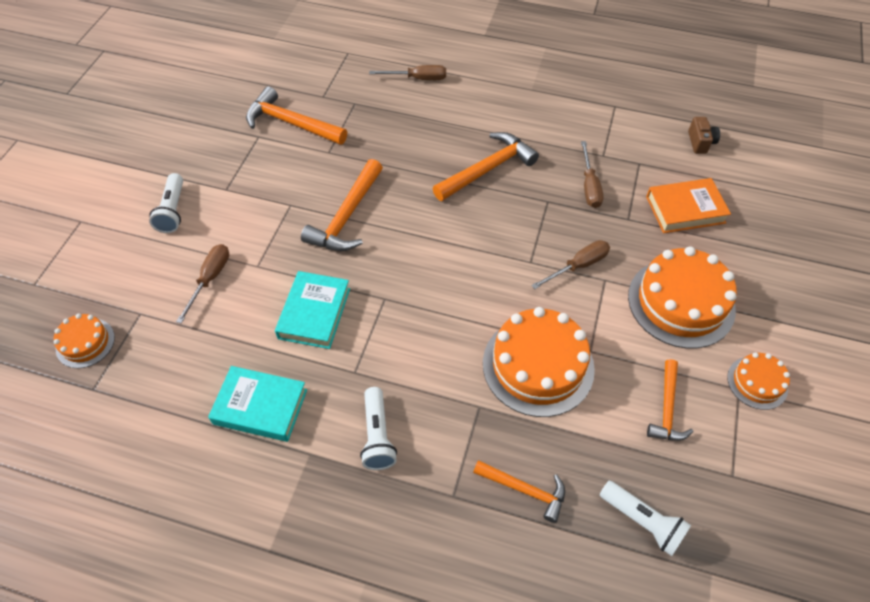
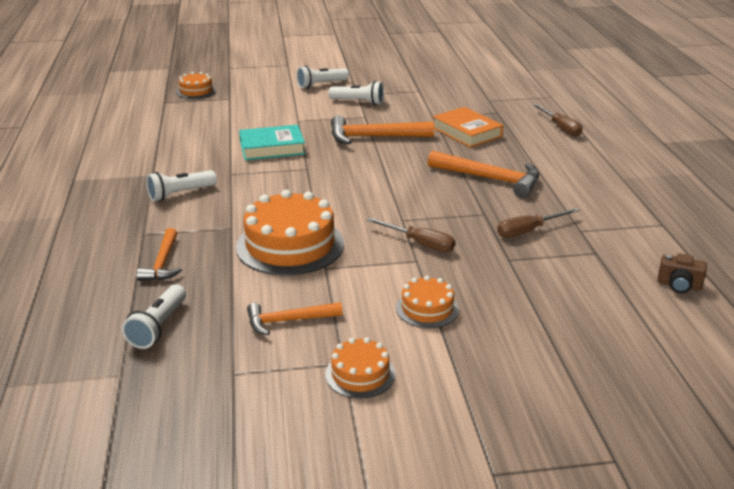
camera: 65 degrees right, 25 degrees down
(210, 279) = (273, 110): brown screwdriver -> none
(249, 196) = (359, 102): none -> white flashlight
(260, 407) = (180, 150): turquoise book -> none
(291, 123) = (446, 97): orange hammer -> none
(681, 302) = (427, 309): orange cake -> orange cake, size x0.52
(685, 209) = (560, 291): orange book -> orange book (467, 132)
(700, 142) = (679, 285): brown camera -> brown camera turned 45 degrees clockwise

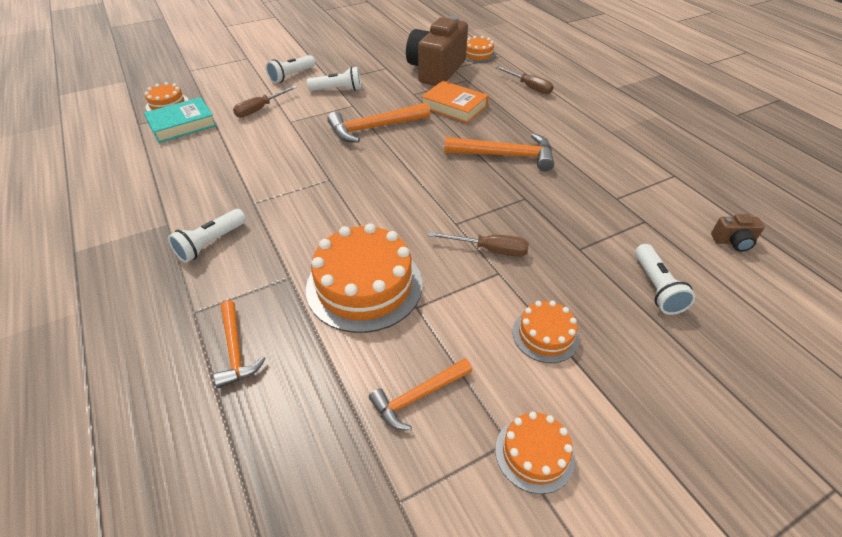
camera: 20 degrees left, 15 degrees up
(158, 327) = (275, 455): white flashlight -> white flashlight (656, 288)
(272, 148) = (281, 160): turquoise book -> turquoise book (182, 124)
(470, 100) = (436, 70): none -> brown camera
(526, 92) = (478, 54): none -> orange cake
(528, 231) = (574, 209): brown screwdriver -> brown screwdriver (260, 109)

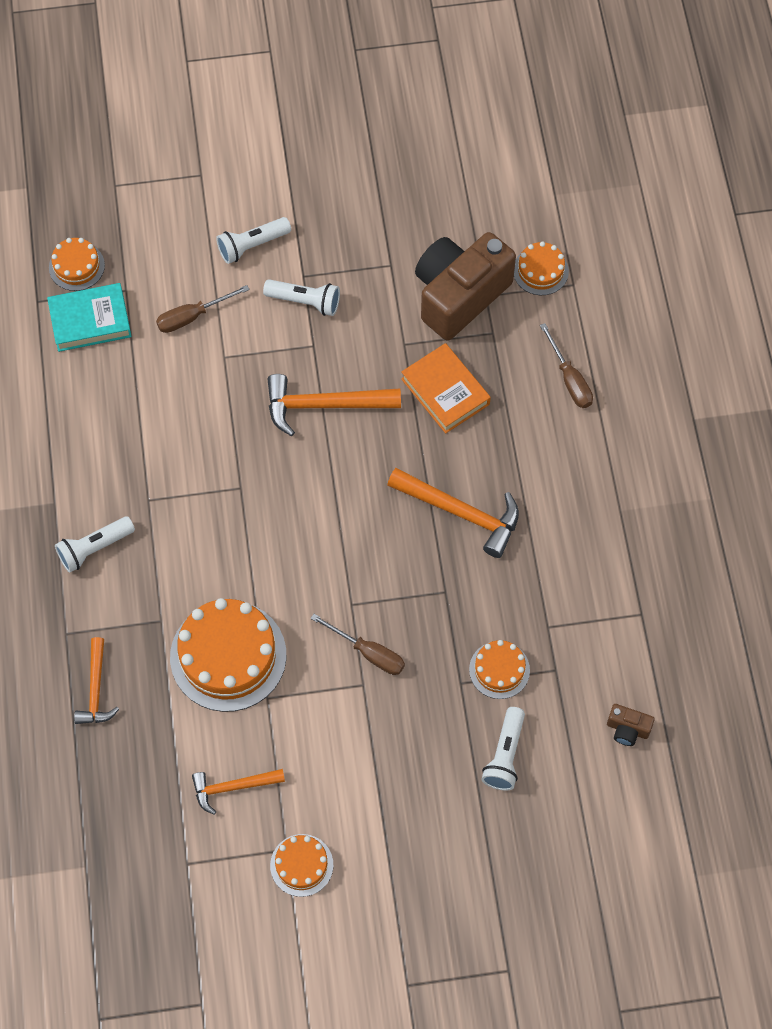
camera: 20 degrees right, 20 degrees up
(545, 335) = (368, 768): orange cake -> orange cake (499, 670)

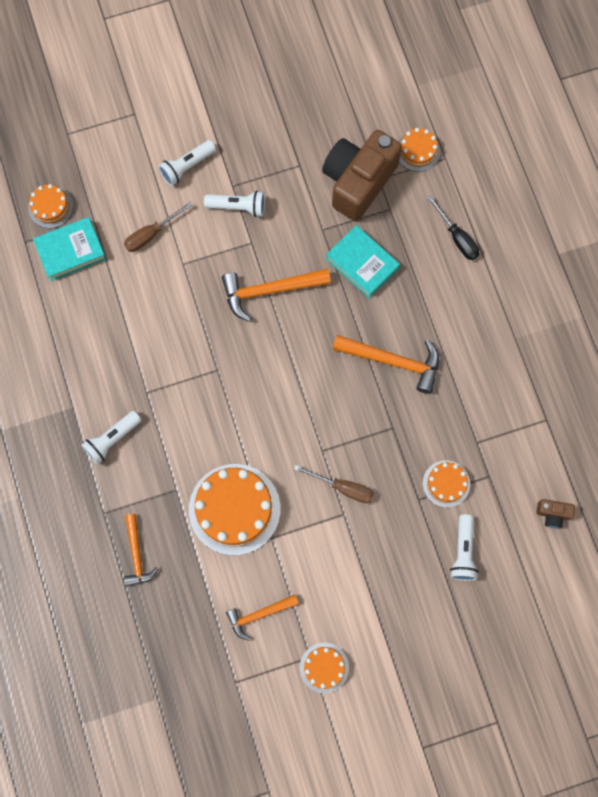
camera: 10 degrees left, 10 degrees up
(445, 391) = (362, 263): orange book -> turquoise book
(569, 379) = (457, 237): brown screwdriver -> black screwdriver

